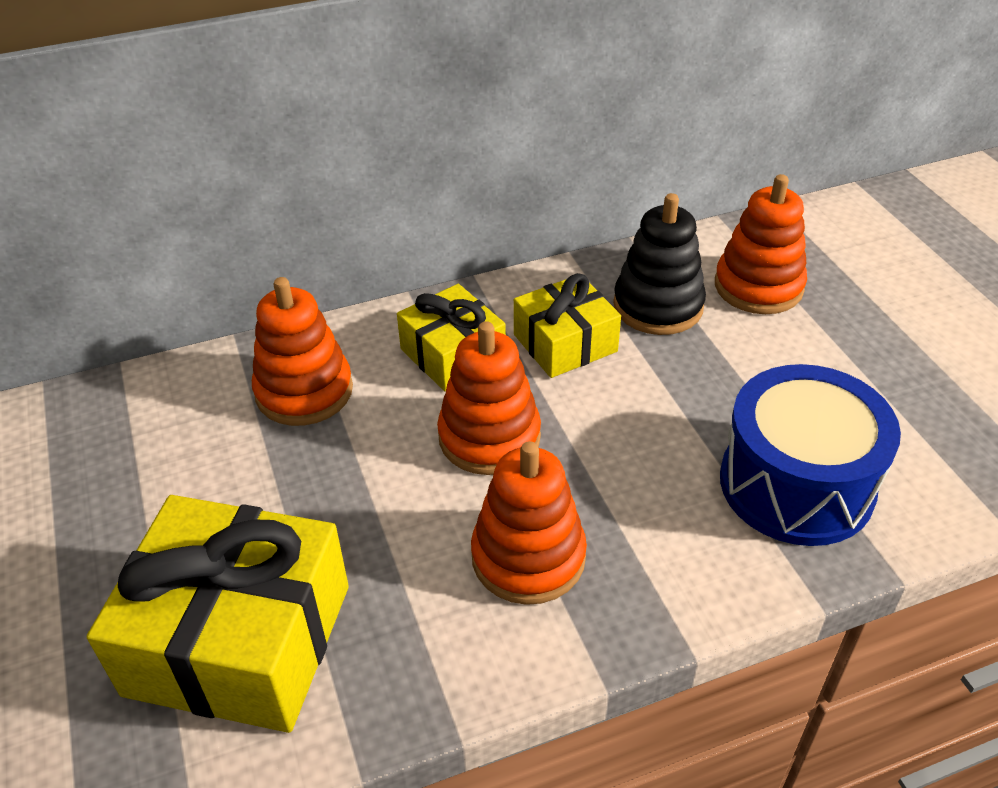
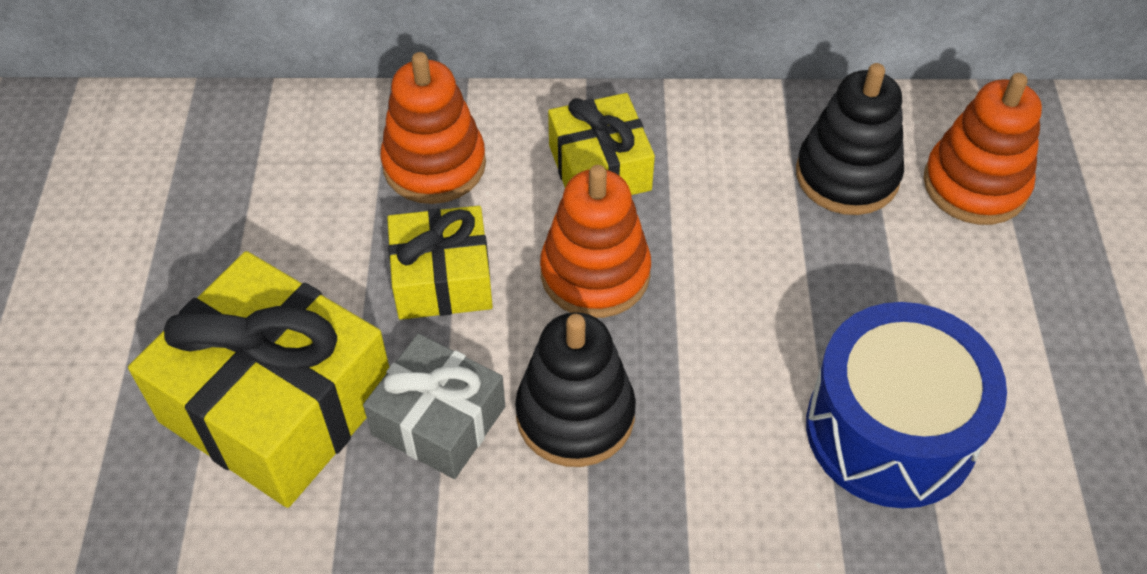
camera: 20 degrees right, 10 degrees up
(405, 602) = (439, 420): none -> grey gift
(528, 557) = (575, 415): orange stacking toy -> black stacking toy
(565, 343) = (723, 190): yellow gift -> yellow gift (442, 279)

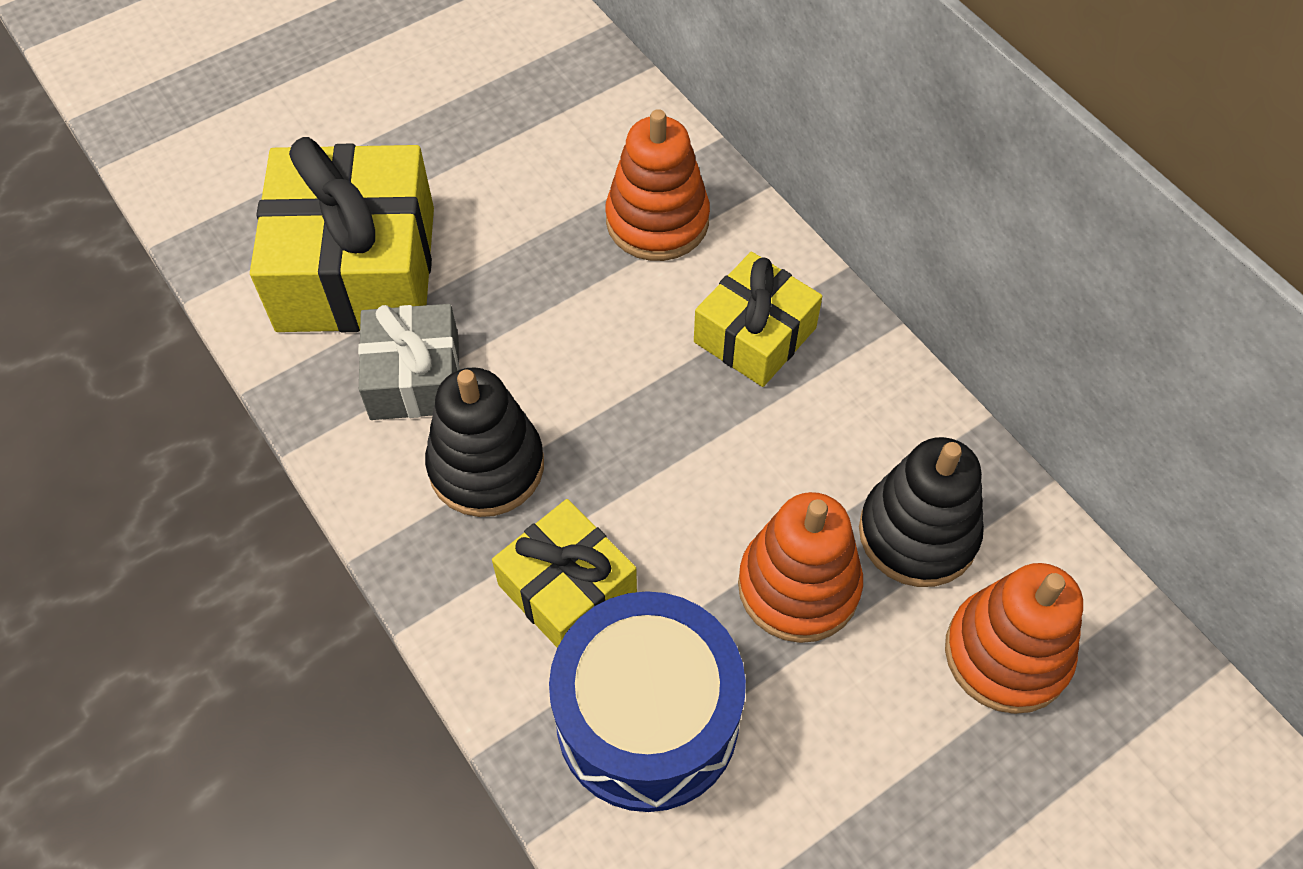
camera: 55 degrees right, 5 degrees up
(442, 279) = (548, 297): yellow gift -> yellow gift (567, 588)
(595, 273) = (638, 398): orange stacking toy -> orange stacking toy (798, 586)

